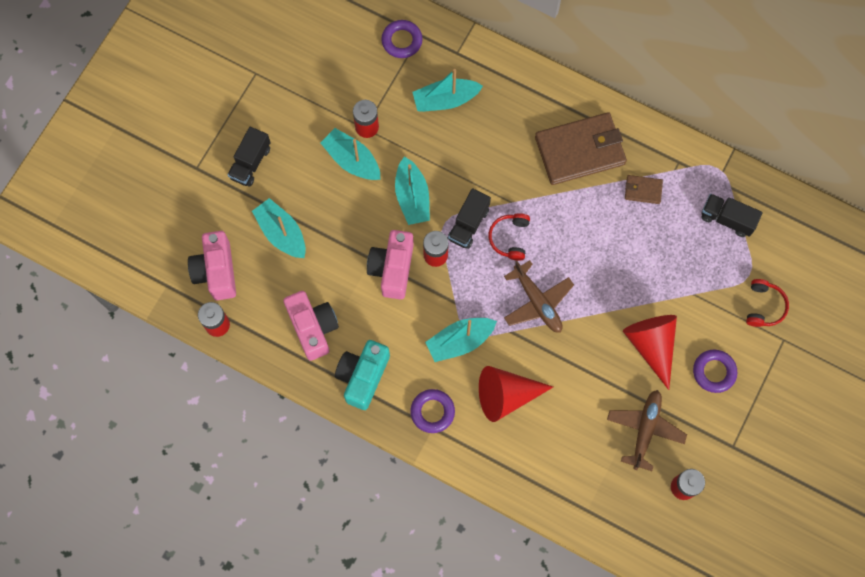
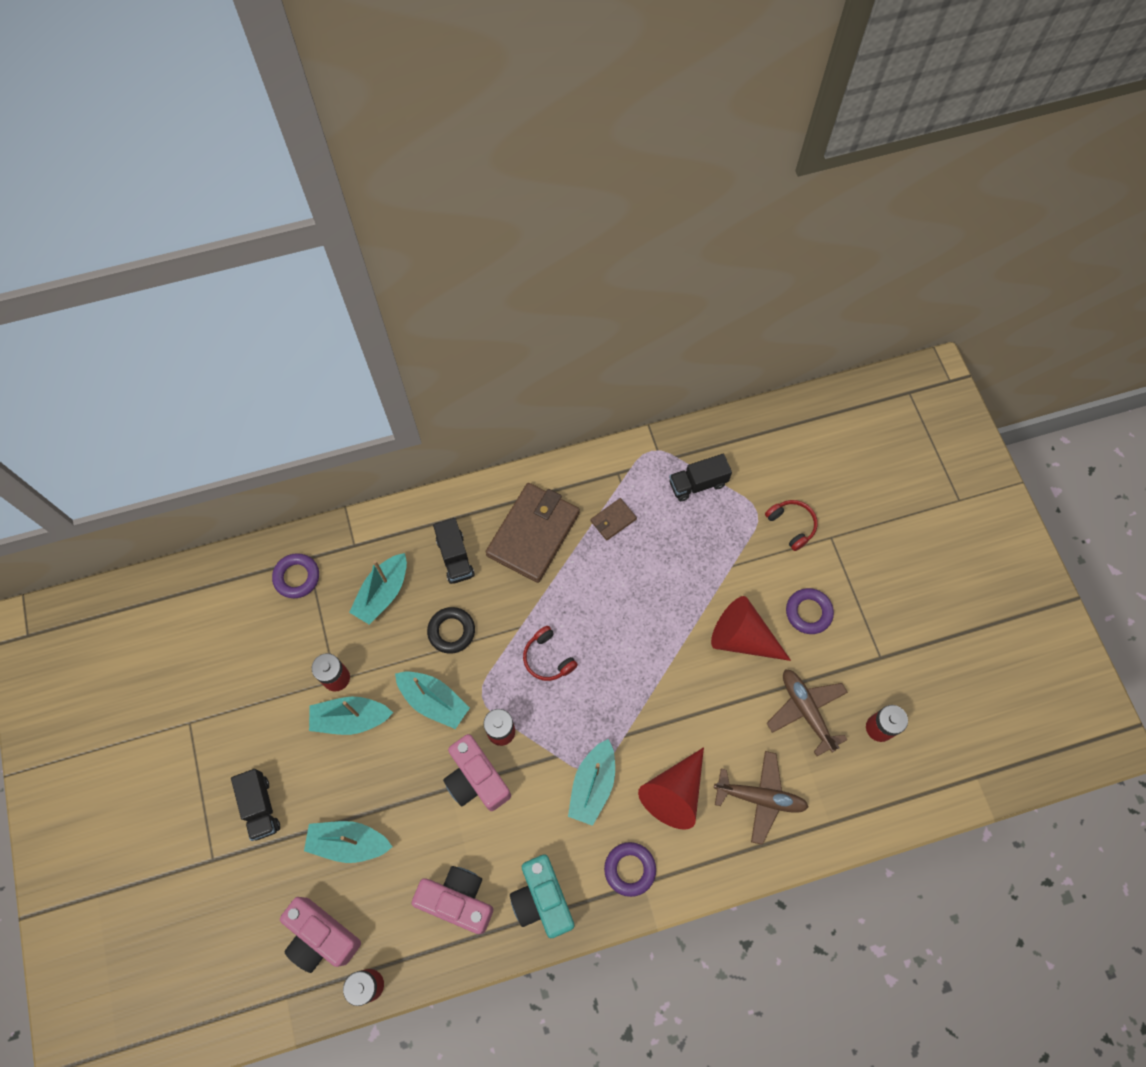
camera: 45 degrees left, 5 degrees down
(465, 164) = (451, 631): none -> black ring
(468, 224) = (503, 679): black truck -> black truck (455, 557)
(537, 302) = (622, 689): brown plane -> brown plane (760, 797)

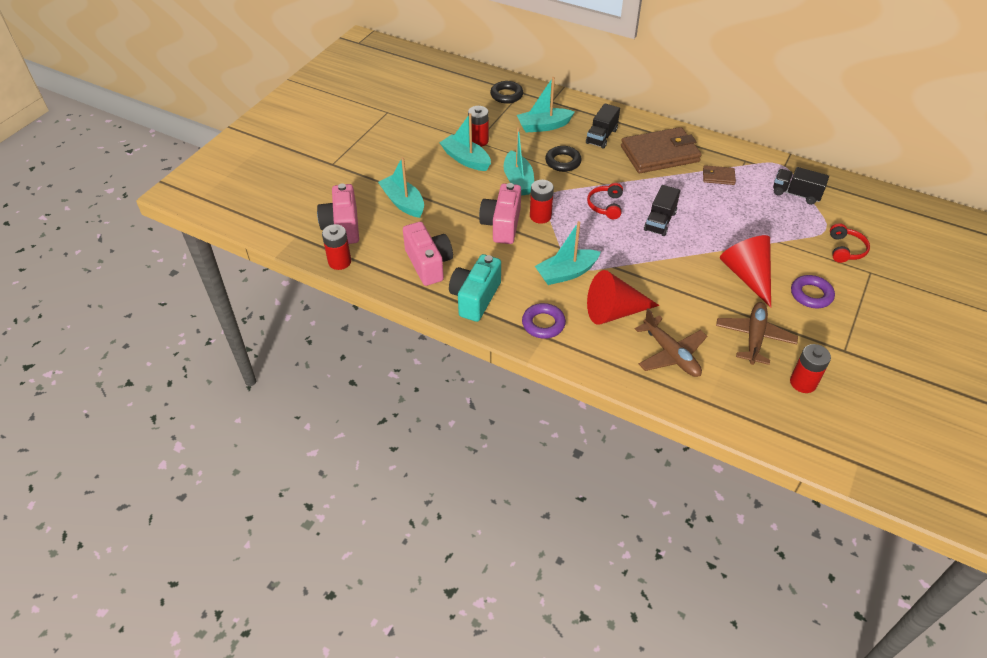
camera: 45 degrees right, 20 degrees down
(260, 807) = (379, 161): black truck -> black truck (660, 221)
(297, 577) = (506, 95): purple ring -> black ring

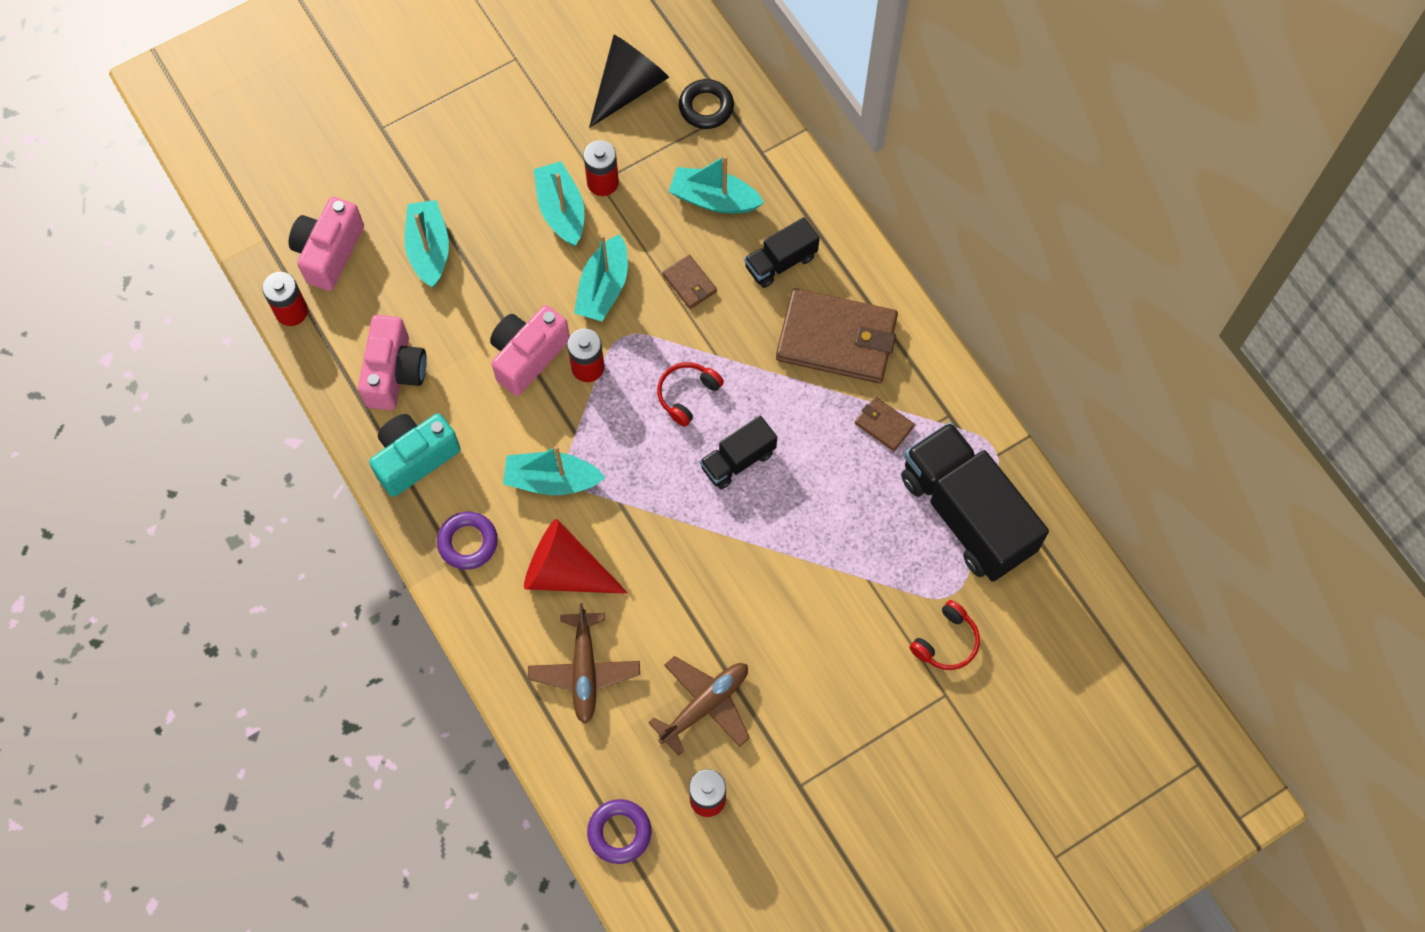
camera: 30 degrees right, 20 degrees up
(459, 102) = (628, 88): none -> black cone
(563, 162) = (689, 283): black ring -> brown wallet
(747, 276) = (777, 610): red cone -> none
(796, 194) = (966, 514): black truck -> black truck, size x2.00
(811, 294) = (833, 685): purple ring -> purple ring (619, 832)

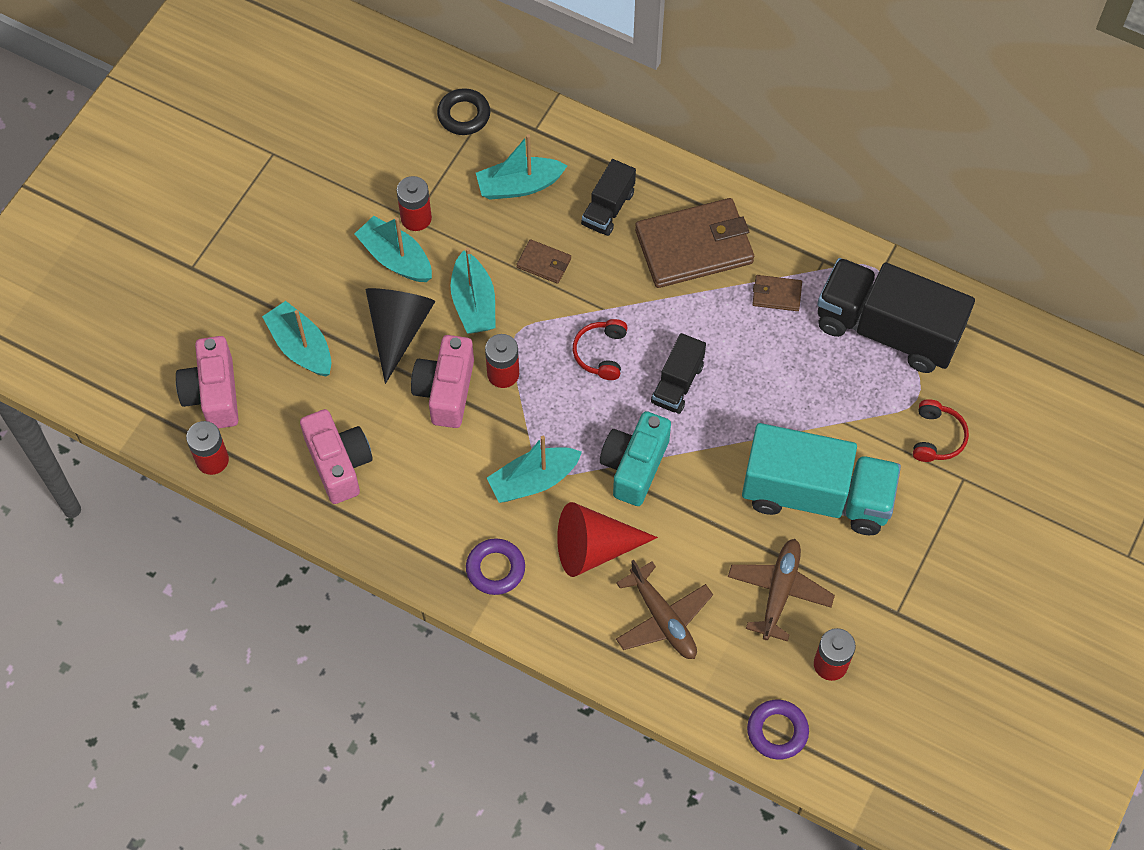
camera: 30 degrees left, 5 degrees down
(415, 458) = (403, 525): turquoise camera -> turquoise camera (634, 466)
(628, 88) = (387, 131): black cone -> black cone (398, 330)
(797, 634) = (816, 495): none -> turquoise truck

